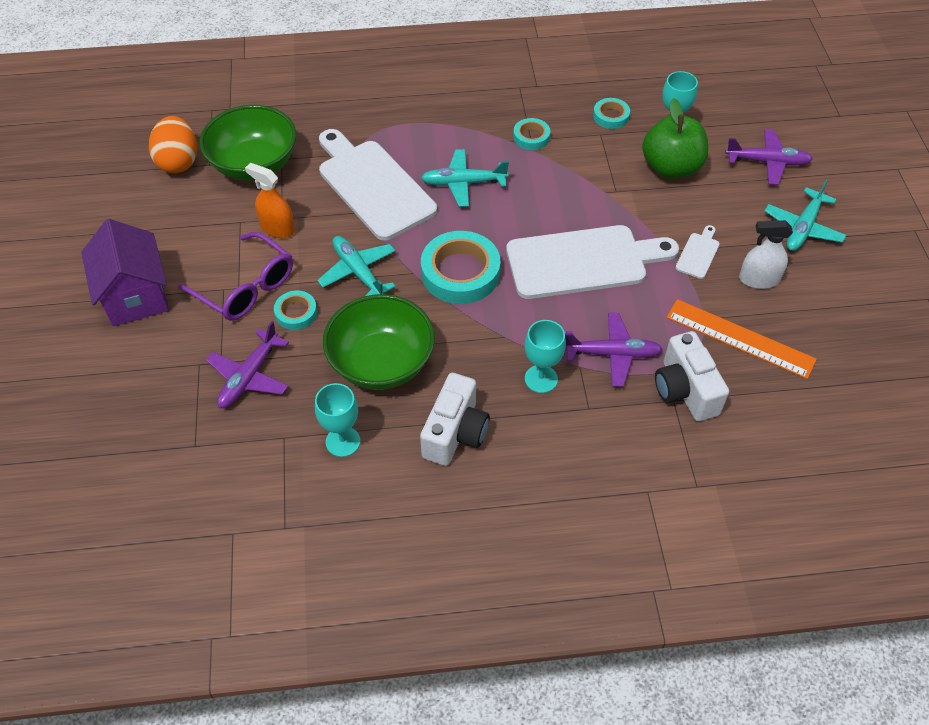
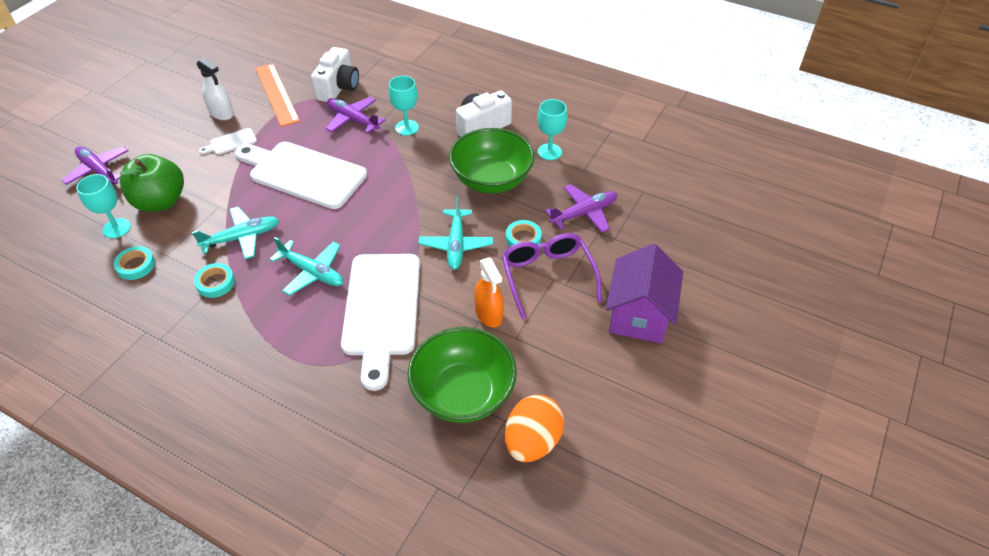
camera: 145 degrees left, 5 degrees down
(460, 273) = (387, 207): turquoise tape -> none
(803, 227) = (151, 125): turquoise plane -> turquoise plane (242, 238)

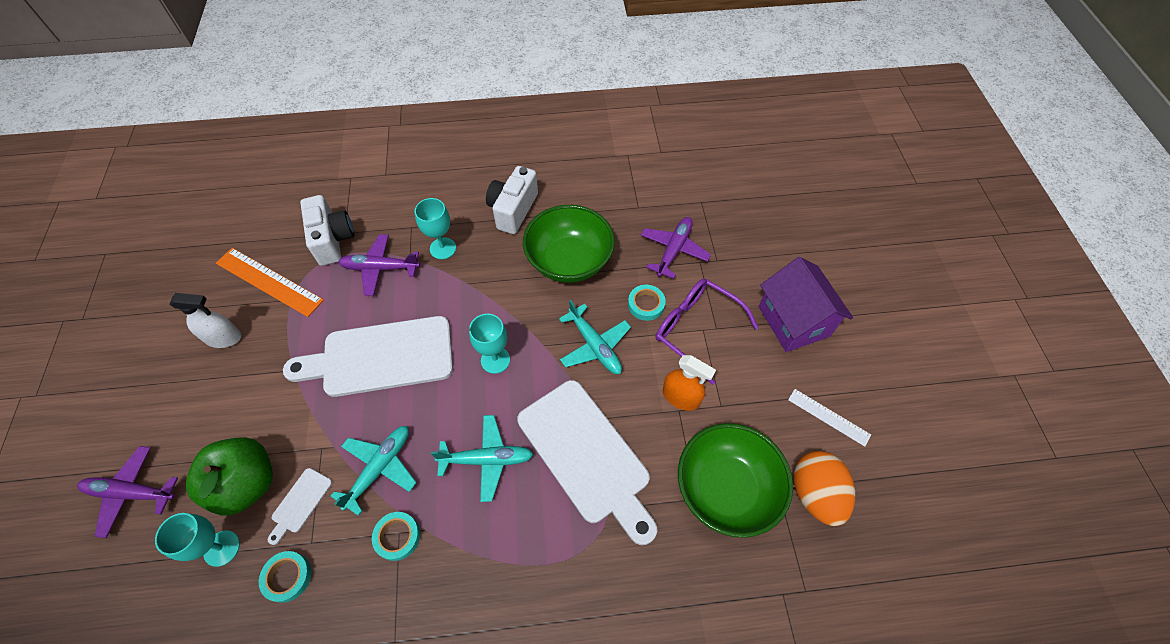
camera: 35 degrees left, 10 degrees up
(231, 142) = (267, 366): white cutting board -> white cutting board (300, 503)
(549, 152) = (595, 204): turquoise goblet -> turquoise goblet (495, 360)
(599, 398) = (828, 417): none -> white ruler

